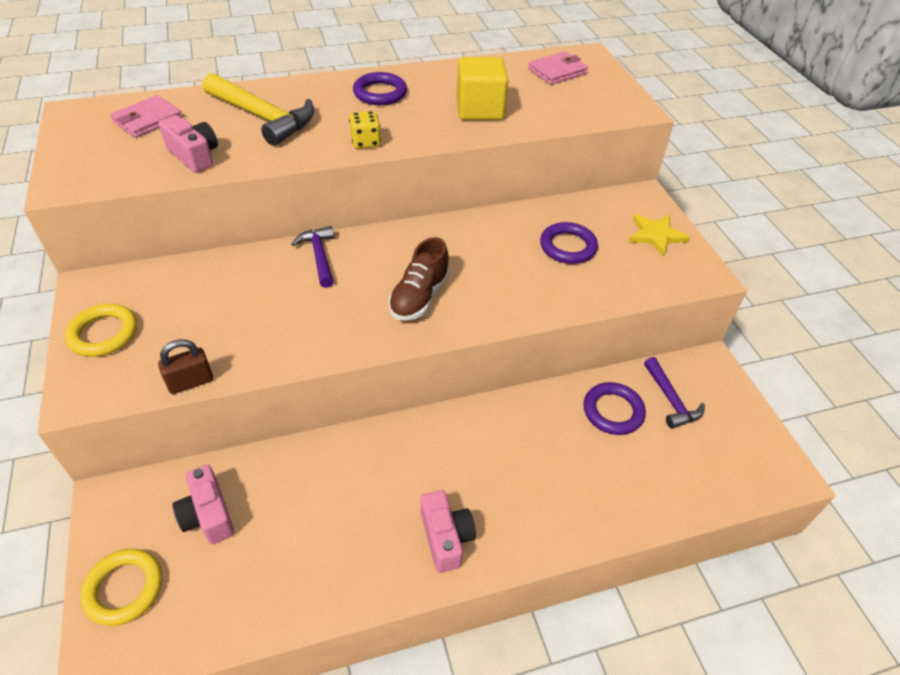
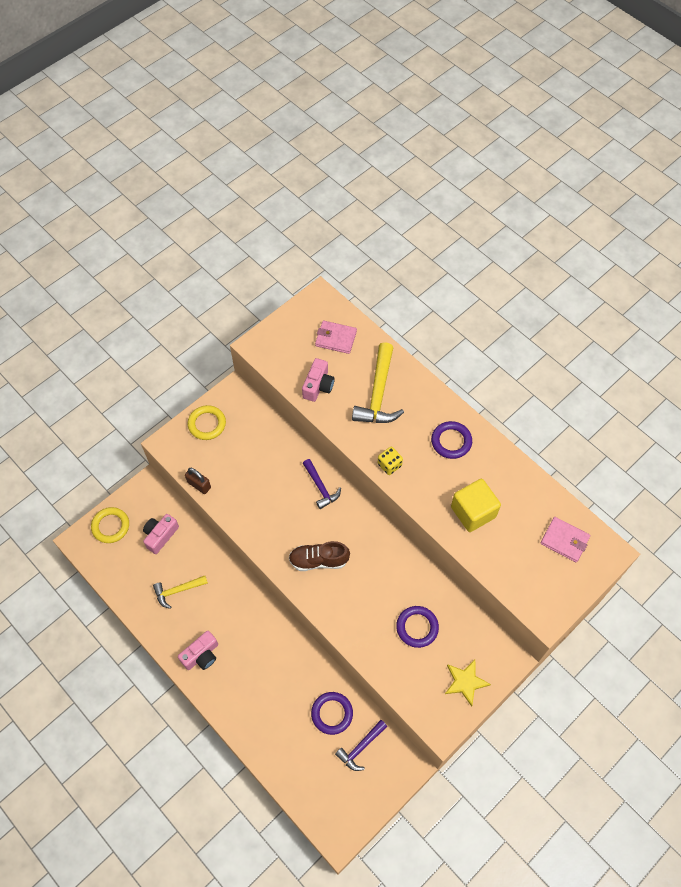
camera: 65 degrees right, 15 degrees up
(319, 256) = (321, 487): purple hammer -> purple hammer turned 105 degrees clockwise
(319, 528) = (177, 591): none -> yellow hammer

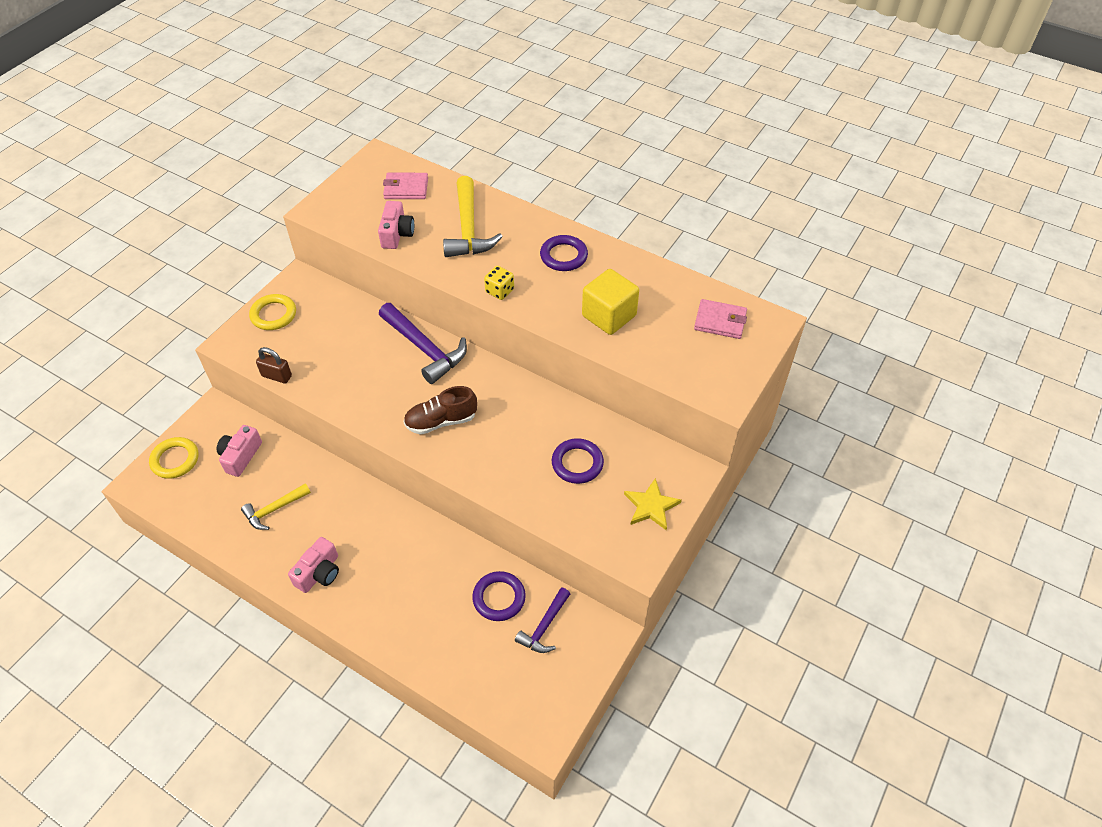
camera: 15 degrees left, 10 degrees down
(321, 487) = (425, 349): purple hammer -> purple hammer, size x1.69

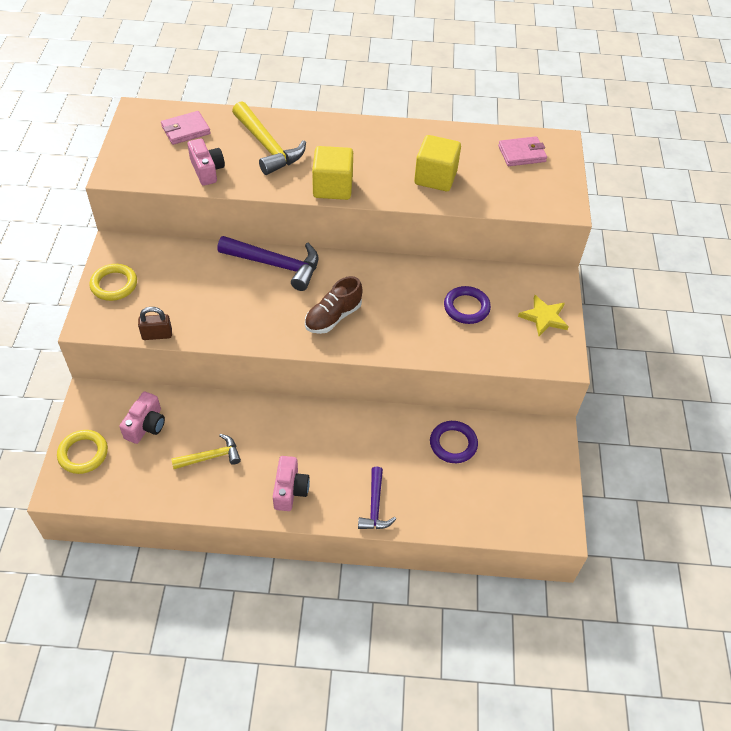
camera: 30 degrees left, 0 degrees up
(240, 456) = (146, 425): pink camera -> pink camera turned 150 degrees counterclockwise
(274, 510) = (211, 457): yellow hammer -> yellow hammer turned 135 degrees counterclockwise
(499, 291) = (332, 187): yellow dice -> yellow cube
(544, 627) = (503, 450): purple hammer -> purple hammer (375, 506)
(563, 256) = (365, 143): purple ring -> none

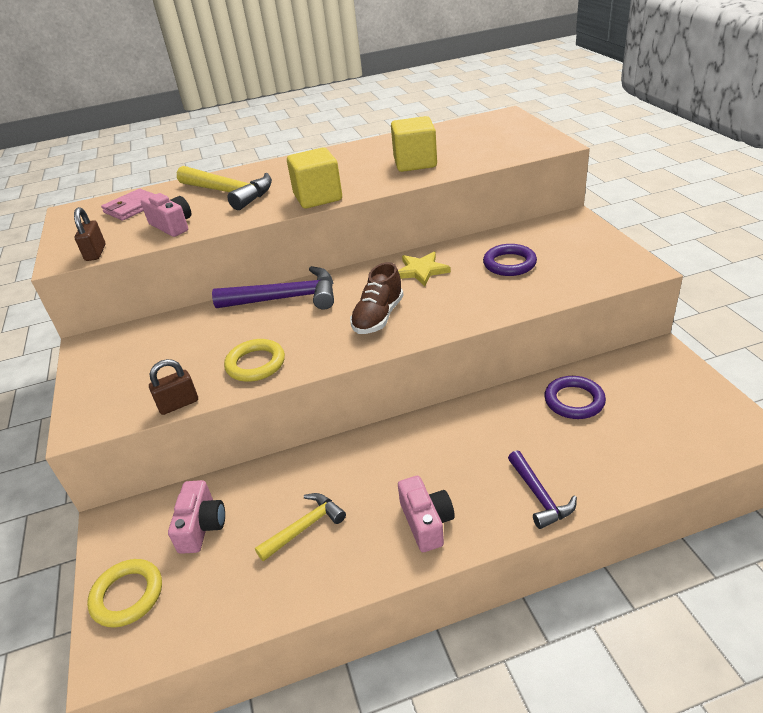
camera: 15 degrees left, 15 degrees down
(114, 285) = (101, 377): yellow ring -> yellow ring (255, 364)
(139, 177) = (95, 253): none -> brown padlock
(522, 154) = (480, 129): pink wallet -> none
(544, 317) = (589, 245): yellow star -> yellow star (421, 271)

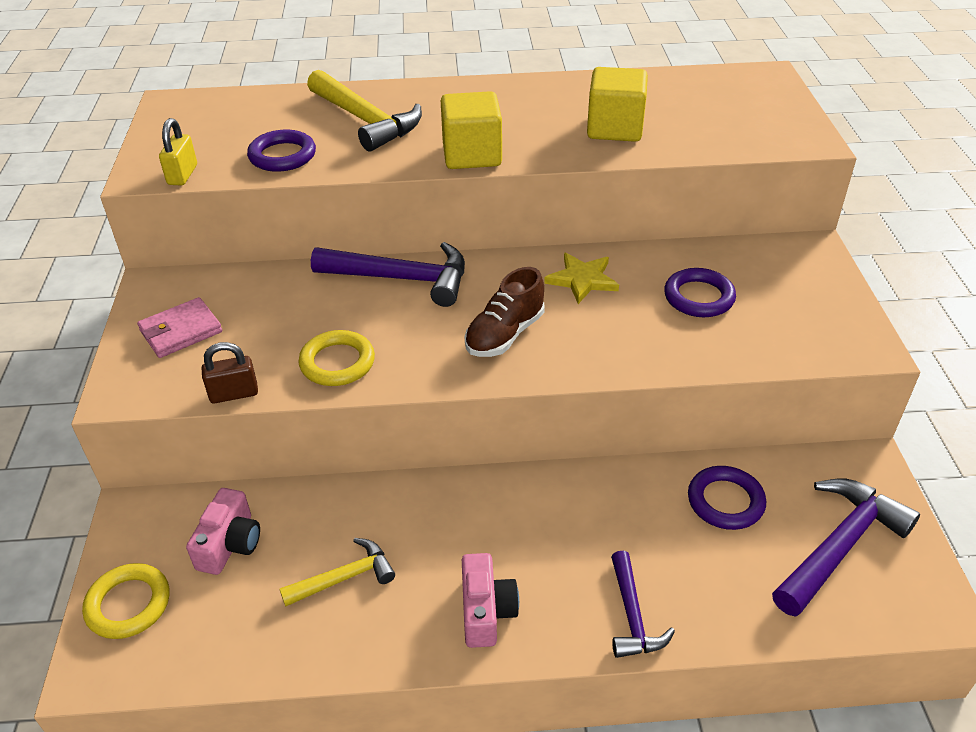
camera: 10 degrees right, 5 degrees up
(95, 253) = (182, 175): brown padlock -> yellow padlock
(132, 208) = (243, 115): pink wallet -> pink wallet (181, 331)
(172, 226) = (282, 156): pink camera -> purple ring
(667, 410) = (839, 545): none -> purple hammer

